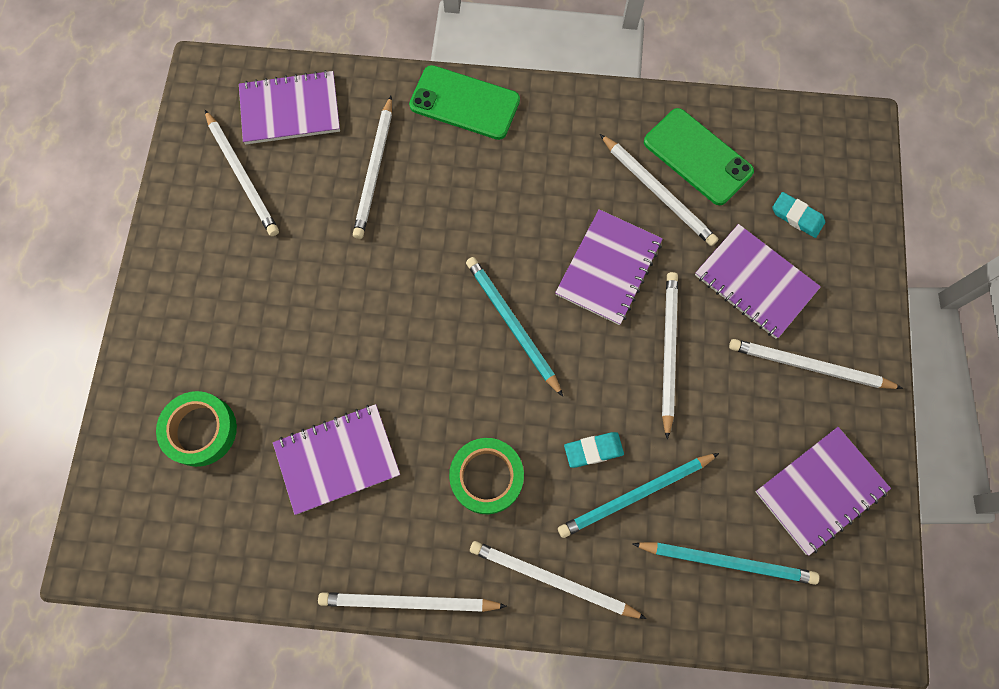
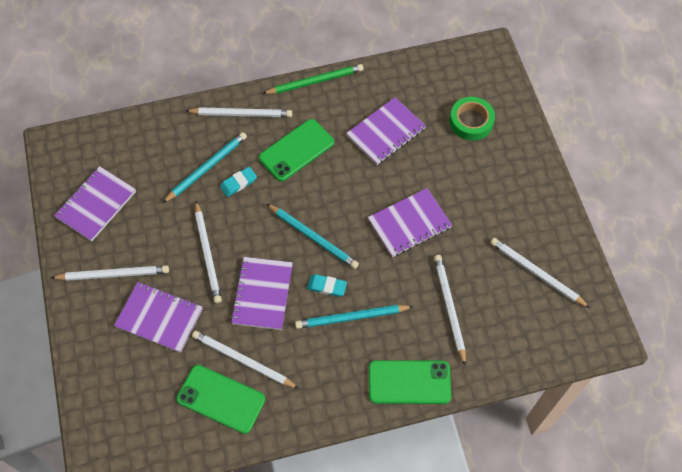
camera: 160 degrees right, 10 degrees down
(290, 110) = (532, 332): purple notebook -> purple notebook (409, 223)
(408, 602) = (315, 81): white pencil -> green pencil
(486, 477) = (296, 150): green tape -> green phone
(727, 561) = (145, 152): turquoise pencil -> turquoise pencil (351, 317)
(797, 217) = (137, 376): turquoise eraser -> turquoise eraser (327, 286)

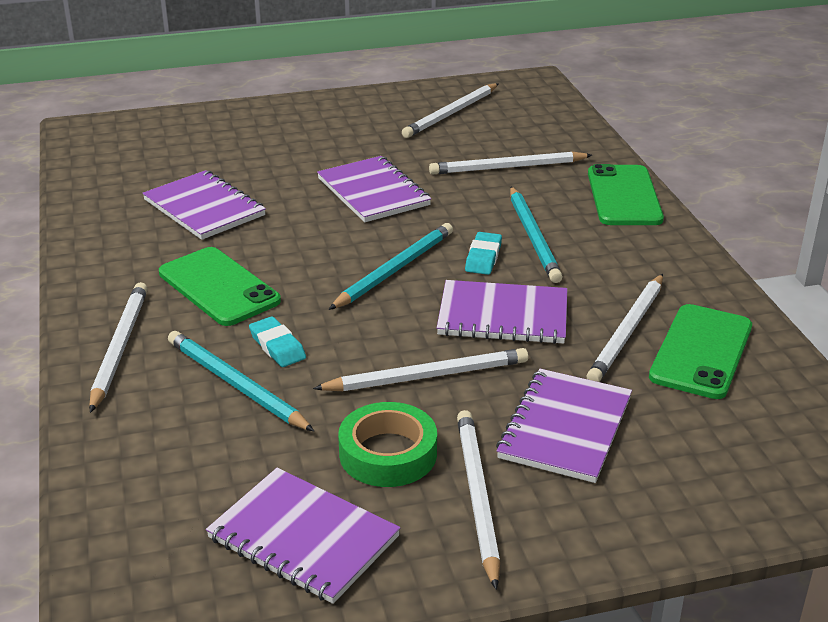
camera: 90 degrees left, 30 degrees down
(315, 81) = (75, 270): green pencil -> none
(471, 121) = (204, 145): green tape -> green tape (388, 453)

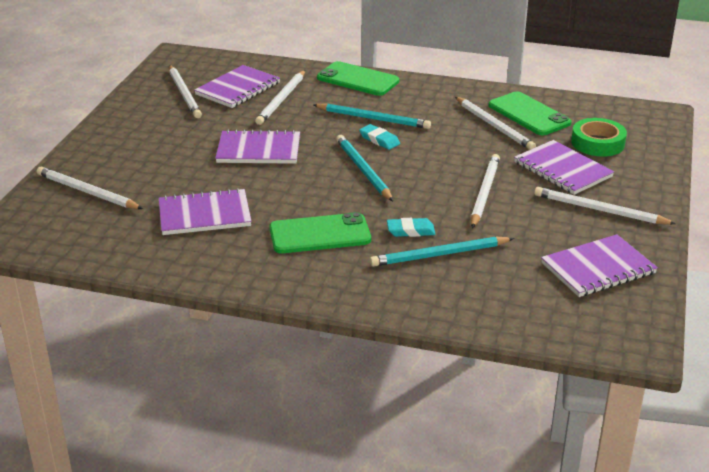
camera: 60 degrees left, 0 degrees up
(119, 347) = (358, 288): white pencil -> white pencil (87, 192)
(388, 453) = (545, 224): green tape -> green tape (597, 143)
(503, 316) = (446, 153): purple notebook -> purple notebook (238, 89)

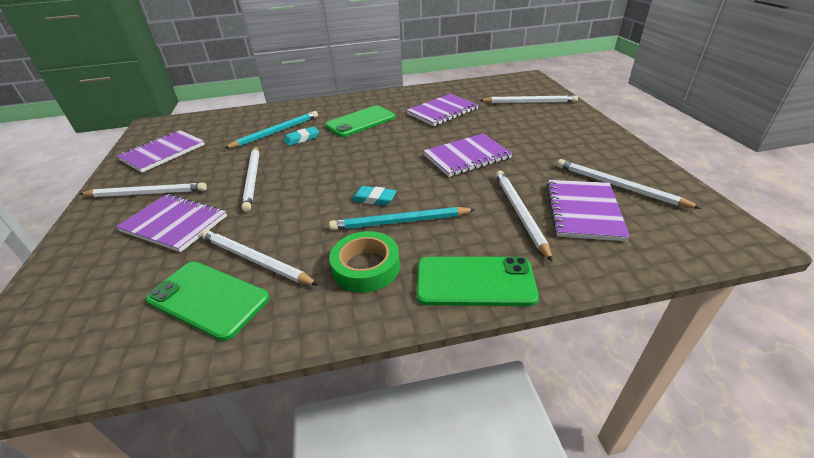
camera: 155 degrees right, 5 degrees up
(363, 170) = (366, 167): turquoise pencil -> none
(597, 143) = (119, 276): green tape -> green tape (366, 267)

